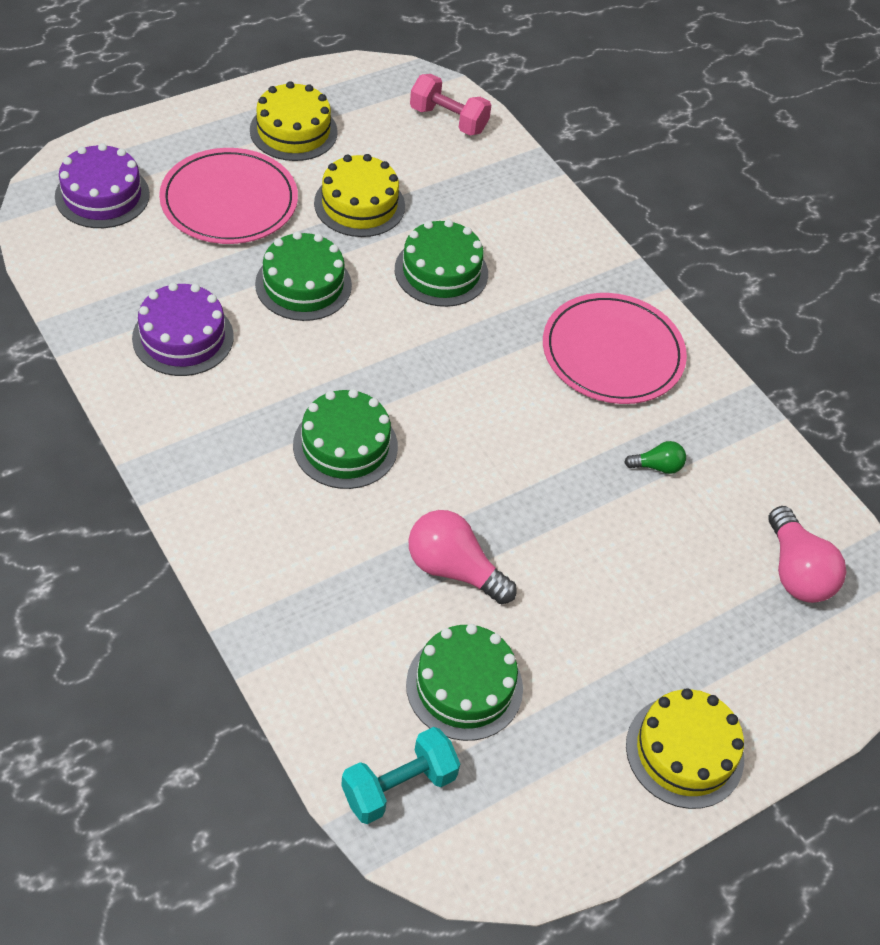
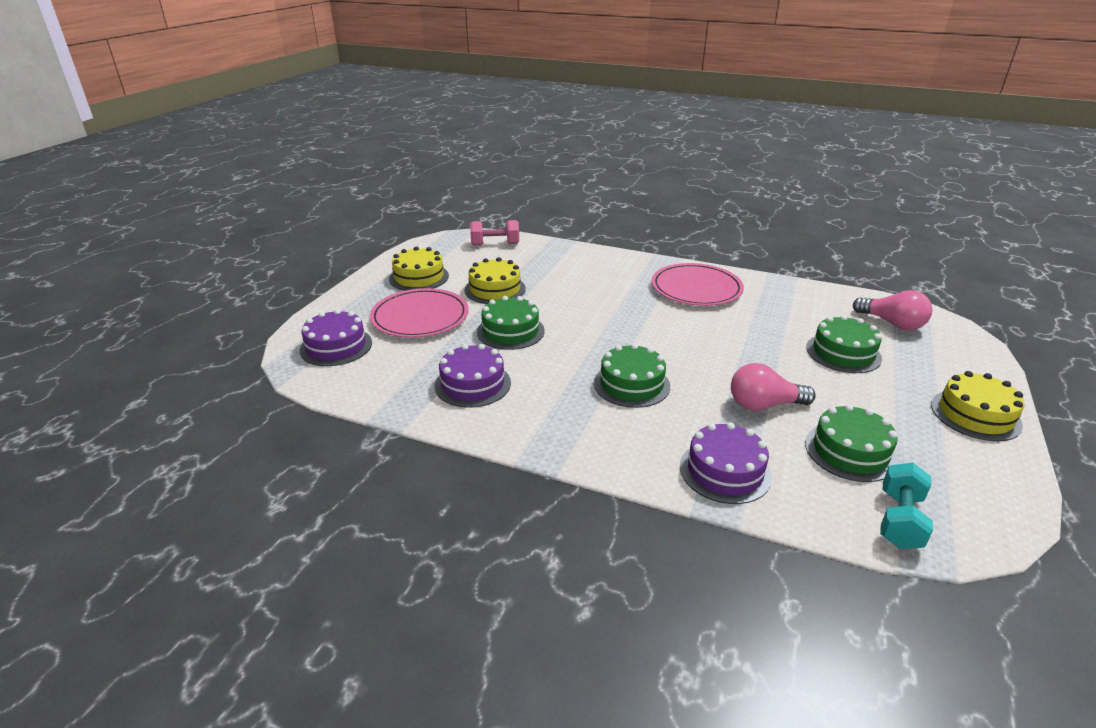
camera: 30 degrees left, 20 degrees down
(302, 613) = (725, 471): none -> purple cake
(441, 271) = (574, 295): green cake -> green cake (843, 353)
(657, 466) = (780, 317): green light bulb -> none

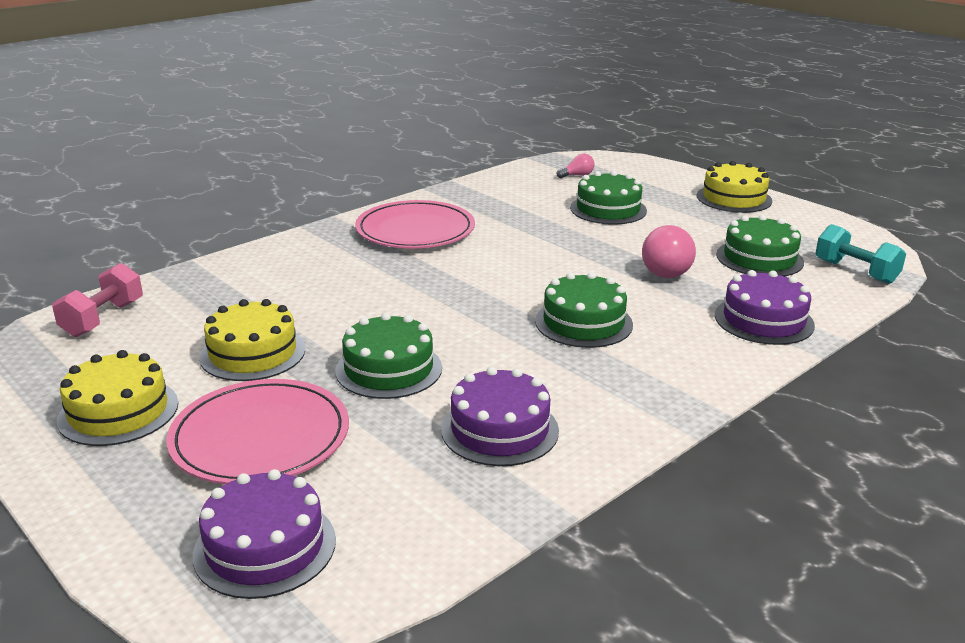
camera: 65 degrees left, 5 degrees down
(892, 323) = (577, 175): pink light bulb -> pink light bulb, size x0.53

